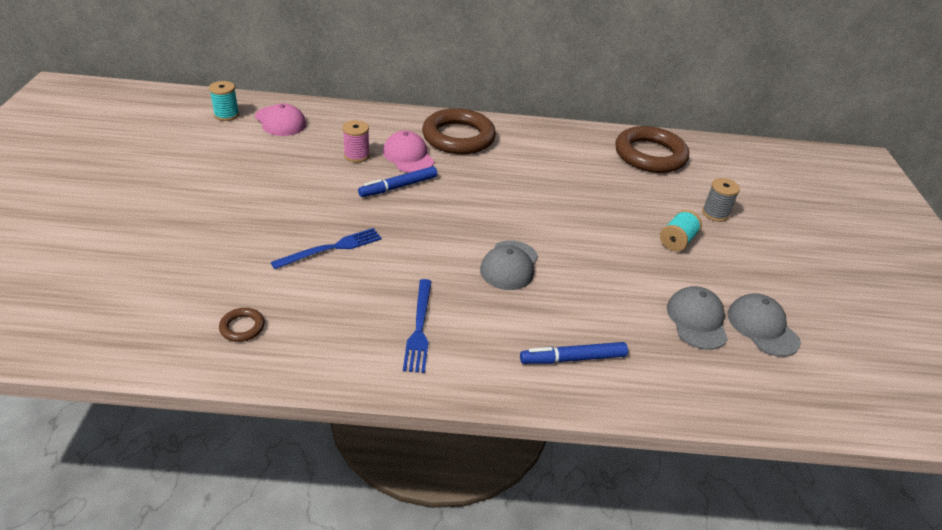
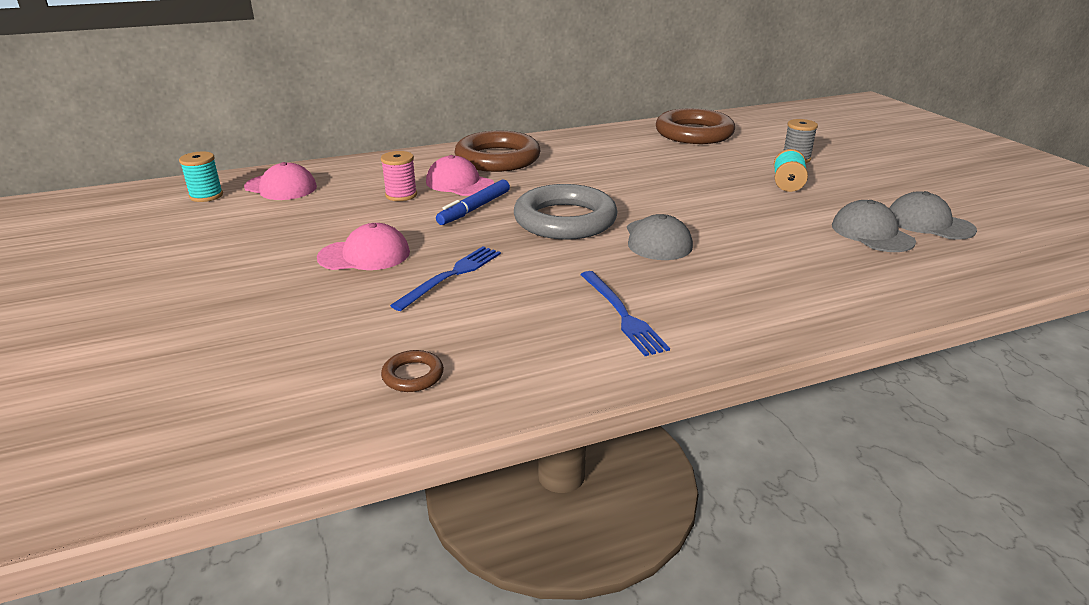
camera: 20 degrees left, 10 degrees down
(289, 208) = (364, 255): none -> pink cap
(456, 221) = (565, 220): none -> grey ring
(573, 358) = (801, 293): blue marker -> none

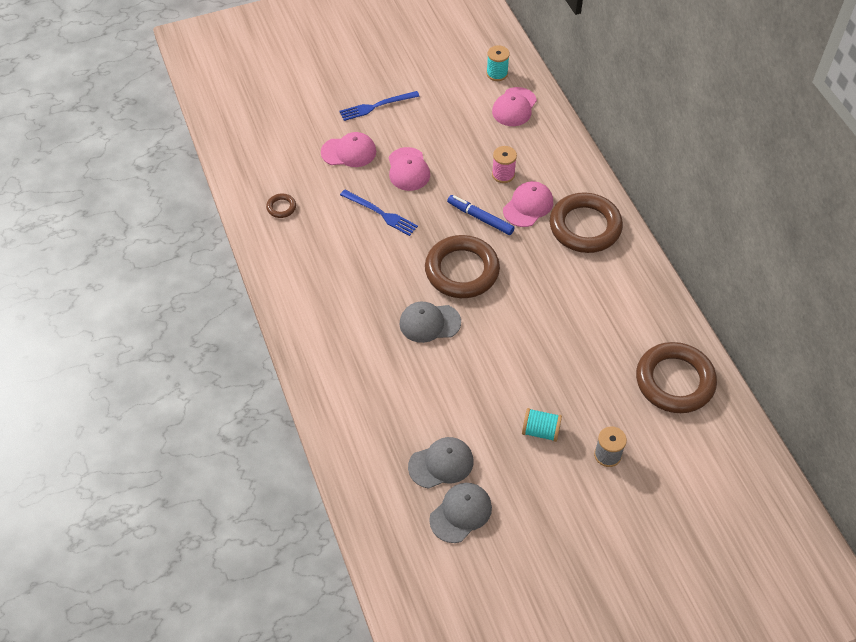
camera: 90 degrees right, 25 degrees up
(299, 306) = (349, 152): none -> pink cap
(565, 220) = (462, 270): grey ring -> brown ring
(622, 314) = (332, 295): blue fork -> blue fork (376, 106)

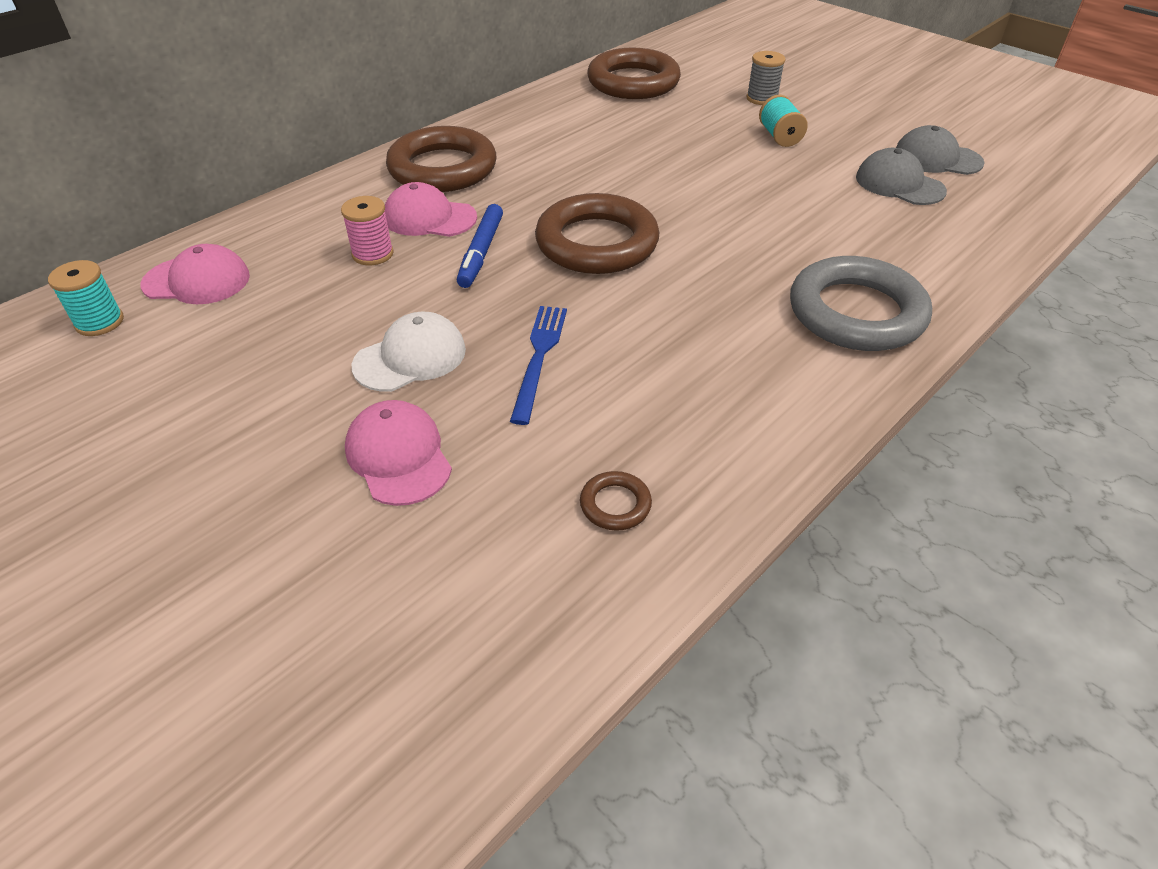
camera: 115 degrees left, 10 degrees down
(335, 355) = (856, 313): none -> grey ring
(376, 106) = (236, 462): blue fork -> none
(408, 169) = (410, 357): pink cap -> white cap
(429, 323) = (713, 245): grey cap -> none

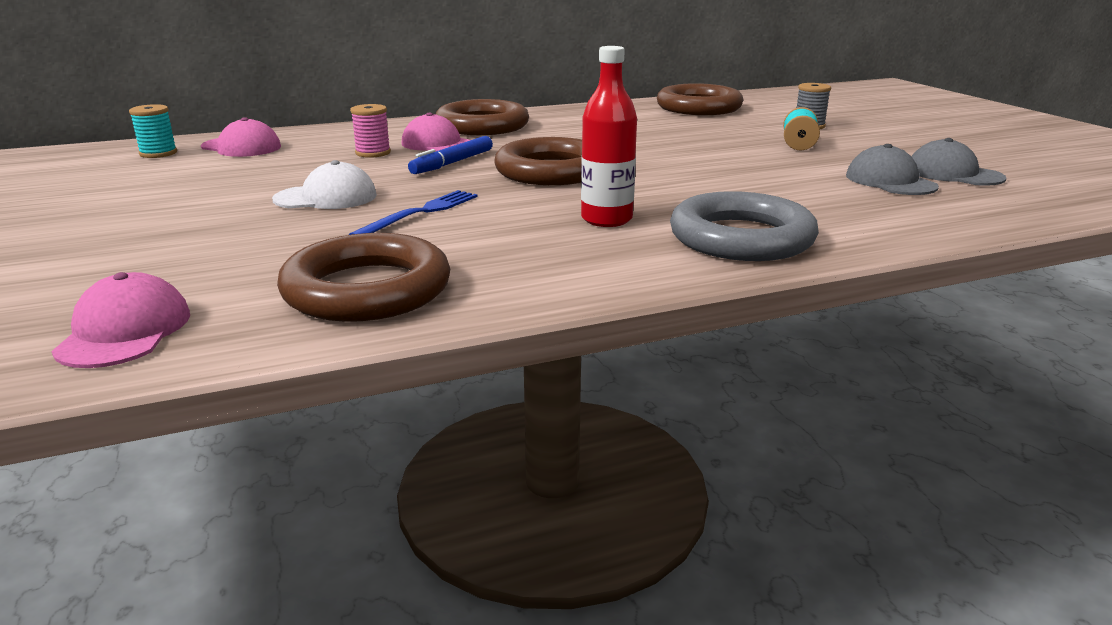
camera: 25 degrees right, 20 degrees down
(398, 456) = (246, 236): pink cap -> pink cap (124, 331)
(615, 504) = (367, 289): brown ring -> brown ring, size x2.40
(722, 316) = (606, 219): none -> red bottle

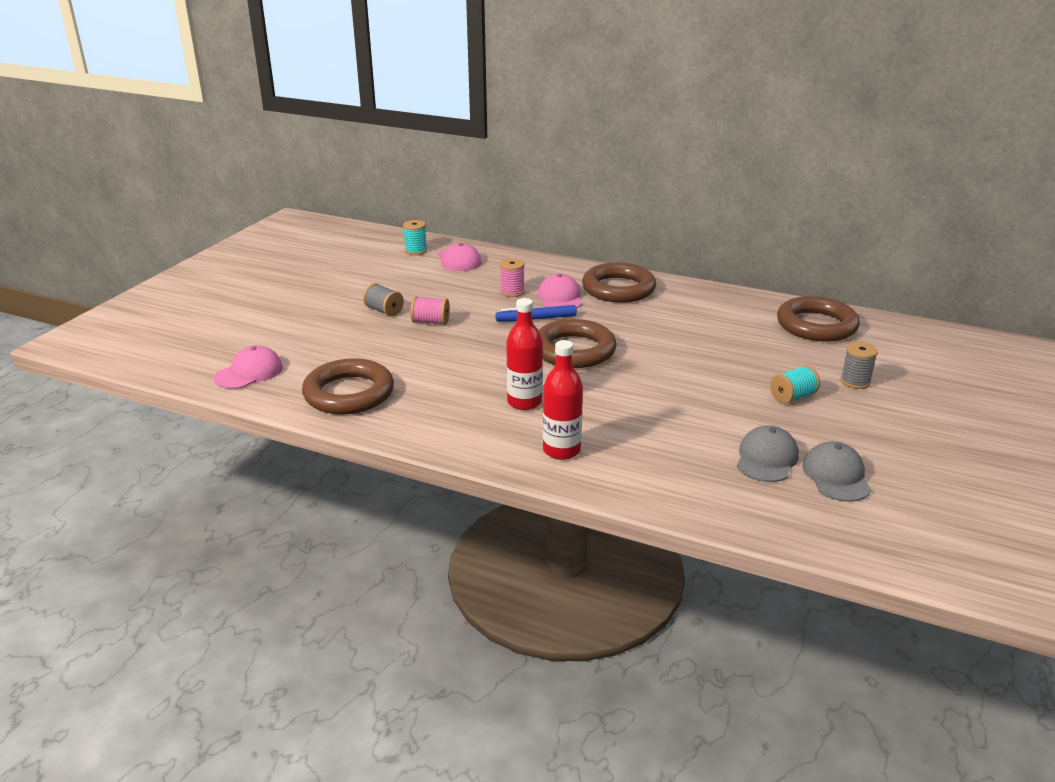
camera: 45 degrees right, 5 degrees up
(231, 206) = (384, 311): none -> grey spool
(326, 197) = (430, 322): white cap -> pink spool
(420, 213) = (450, 354): blue fork -> none
(741, 238) = (561, 450): grey ring -> red bottle

